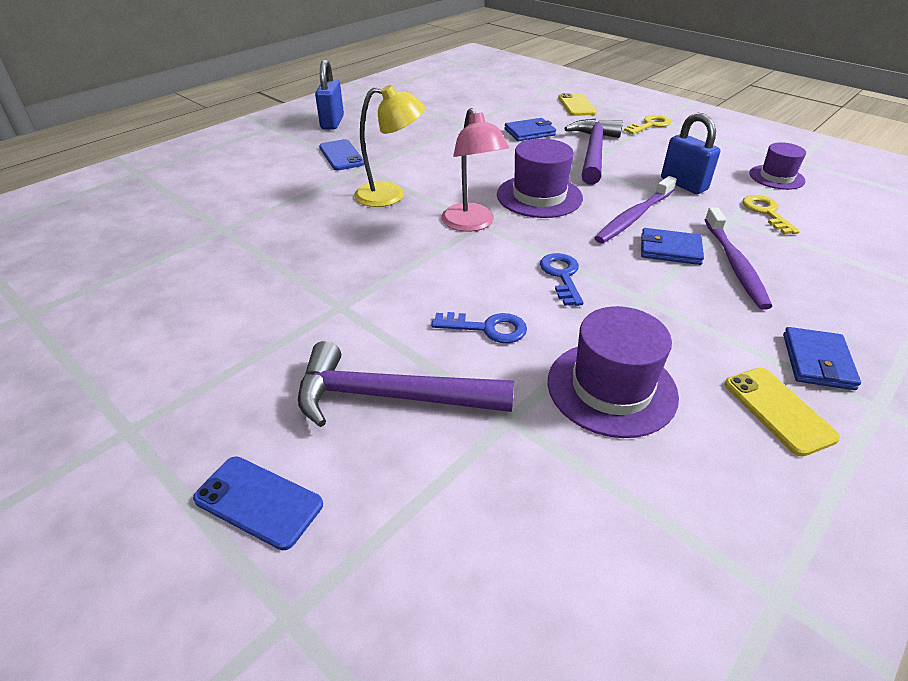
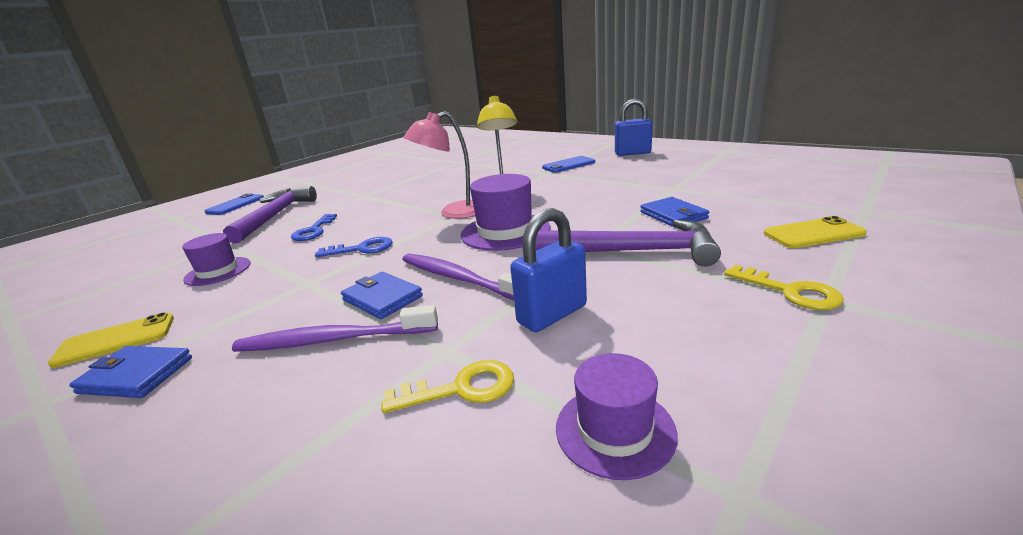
camera: 90 degrees right, 15 degrees down
(611, 388) = (218, 271): purple hat -> purple hat, size x0.64
(670, 249) = (382, 298): blue wallet -> blue wallet turned 60 degrees counterclockwise

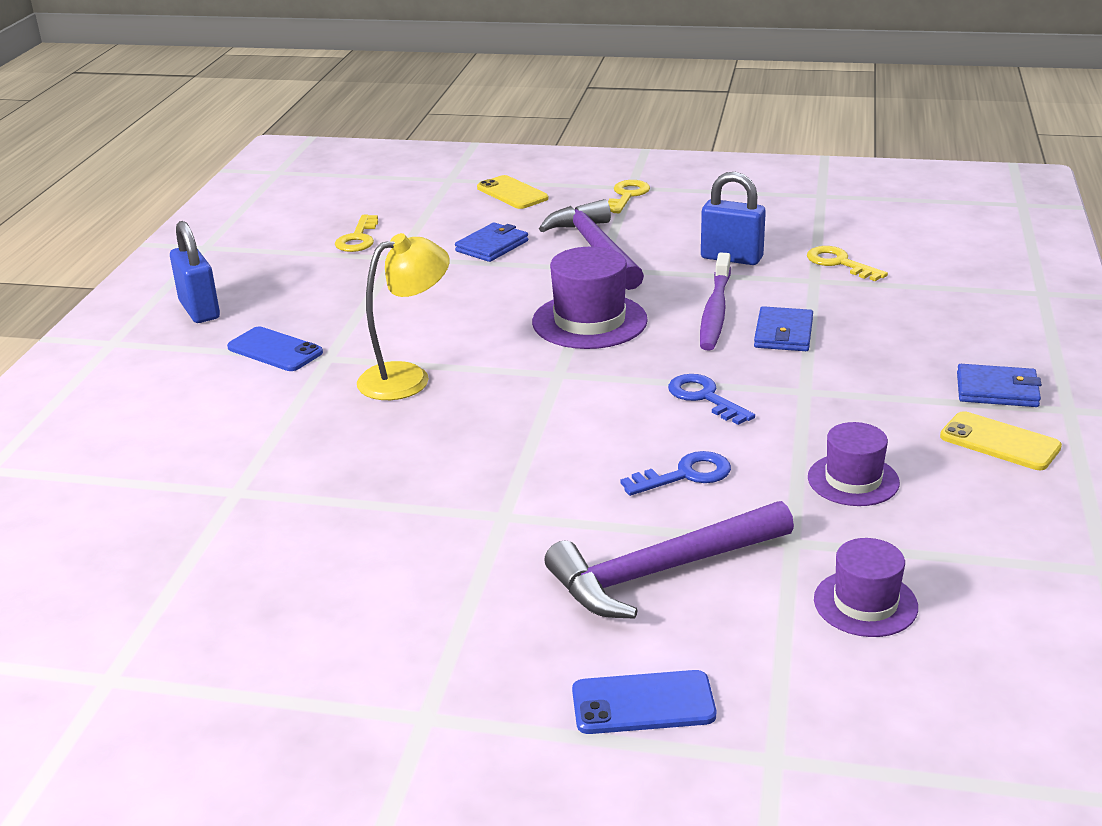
camera: 120 degrees left, 5 degrees up
(136, 375) = (997, 390): blue wallet -> blue wallet turned 60 degrees counterclockwise
(333, 340) = (856, 327): purple toothbrush -> none
(453, 213) = (548, 378): pink lamp -> none
(615, 430) = (816, 221): purple hat -> purple hat (865, 603)
(717, 181) = (358, 238): none -> yellow key

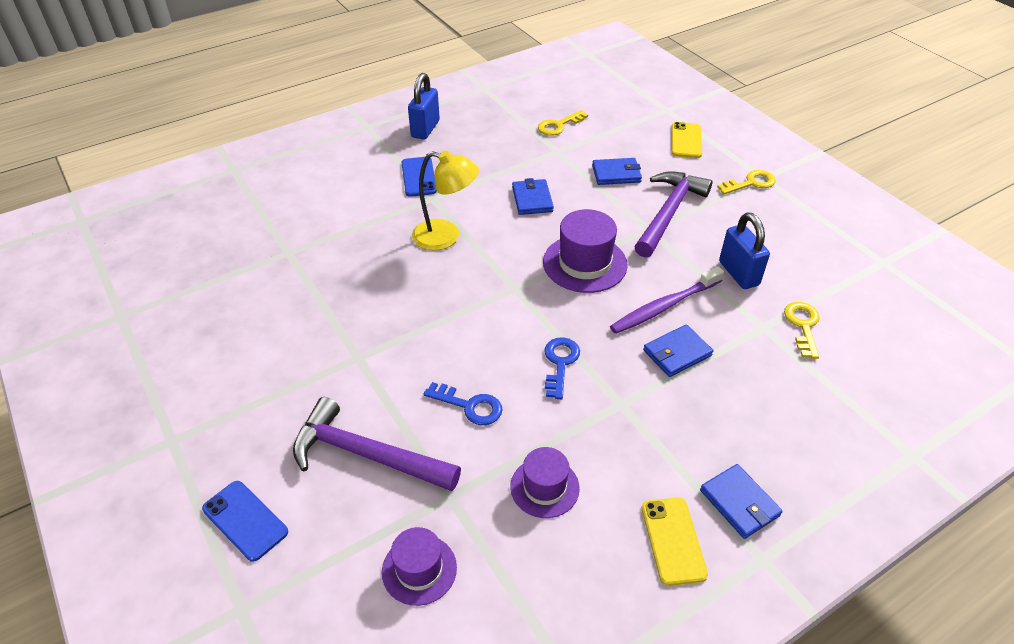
camera: 45 degrees right, 15 degrees up
(443, 304) = (532, 199): none -> blue wallet

